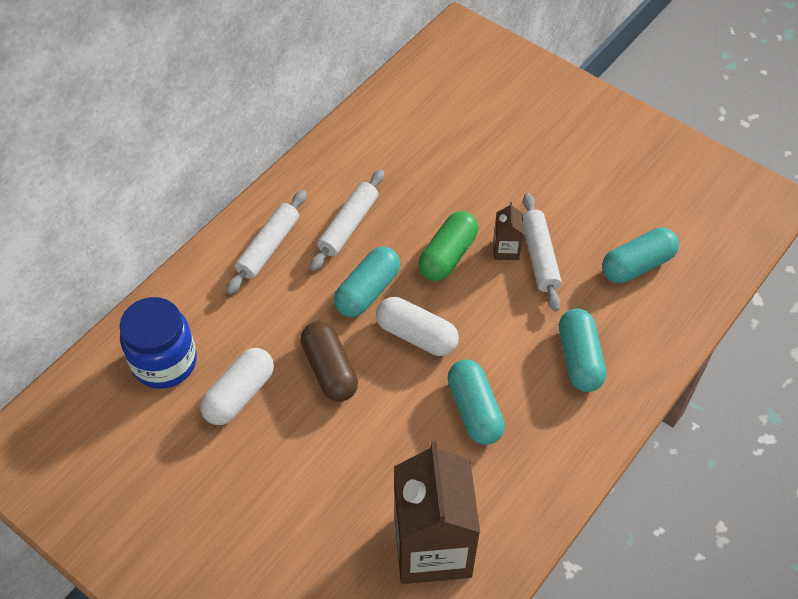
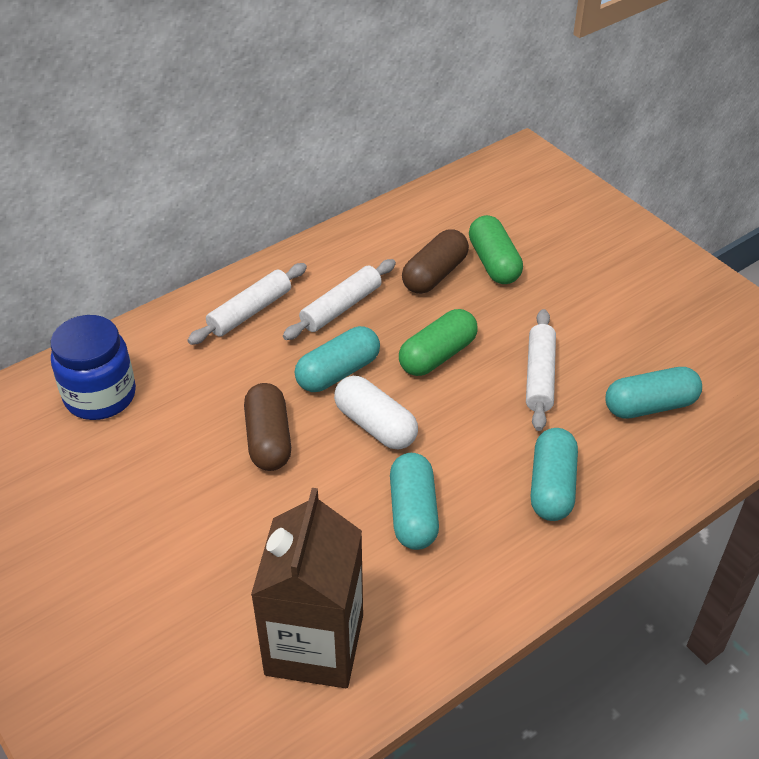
camera: 15 degrees right, 10 degrees down
(239, 395) = (164, 443): white capsule -> none
(420, 174) = (435, 274): none -> brown capsule
(467, 152) = (493, 263): none -> green capsule
(506, 249) = (504, 362): brown carton -> none

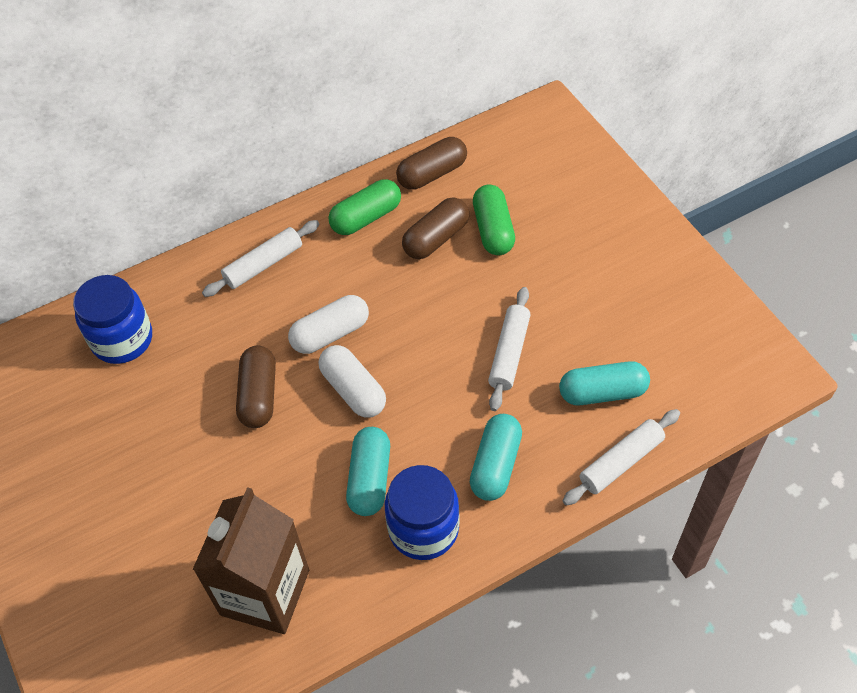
camera: 10 degrees right, 10 degrees up
(338, 372) = (330, 334): turquoise capsule -> white capsule
(341, 307) = (345, 266): white rolling pin -> white rolling pin (621, 462)
(417, 216) = (432, 174): none -> brown capsule
(437, 355) = (421, 324): green capsule -> green capsule (366, 217)
(486, 559) = (423, 529): none -> blue jar

